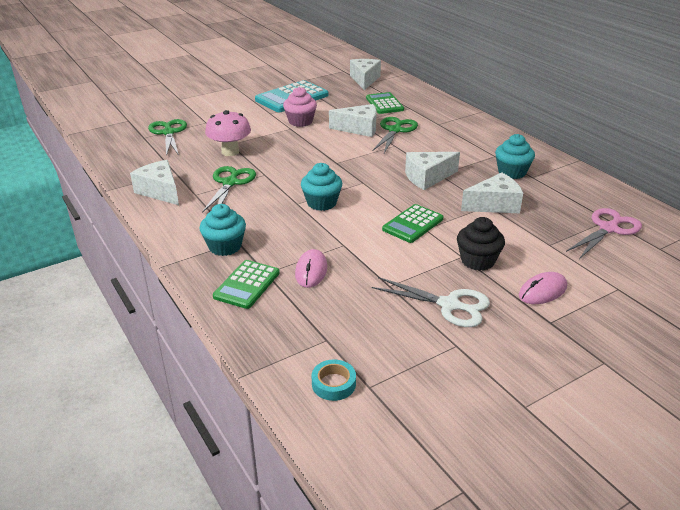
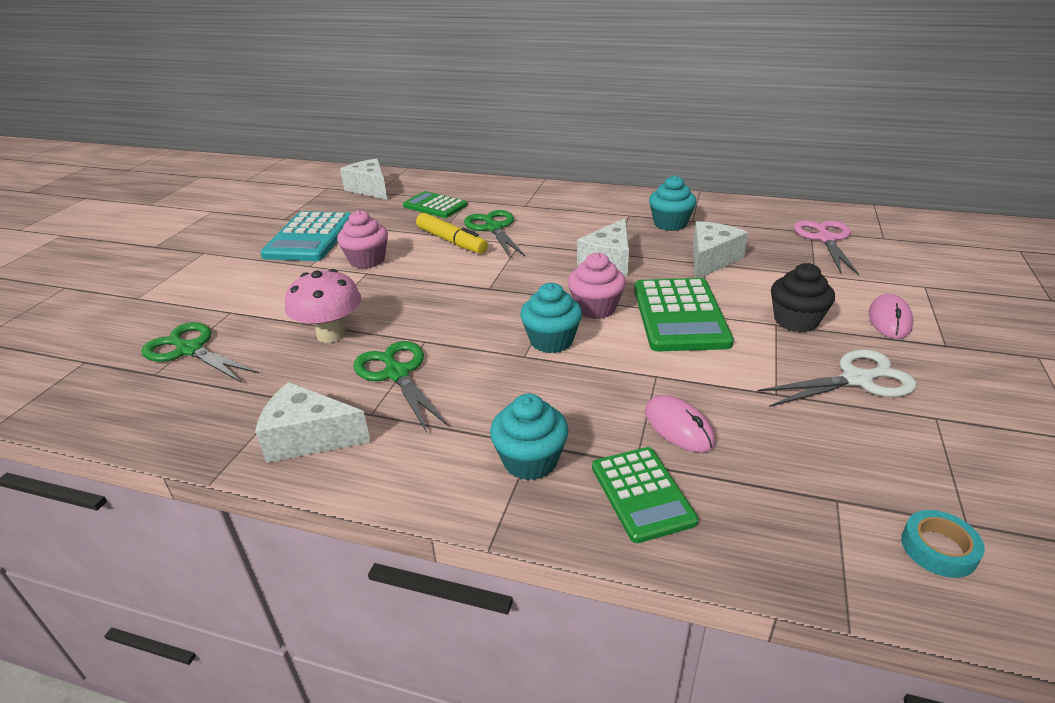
camera: 40 degrees left, 0 degrees up
(359, 129) = (451, 241): white cheese -> yellow marker
(373, 198) = (595, 308): none -> pink cupcake
(412, 224) = (679, 315): green calculator -> green calculator, size x1.55

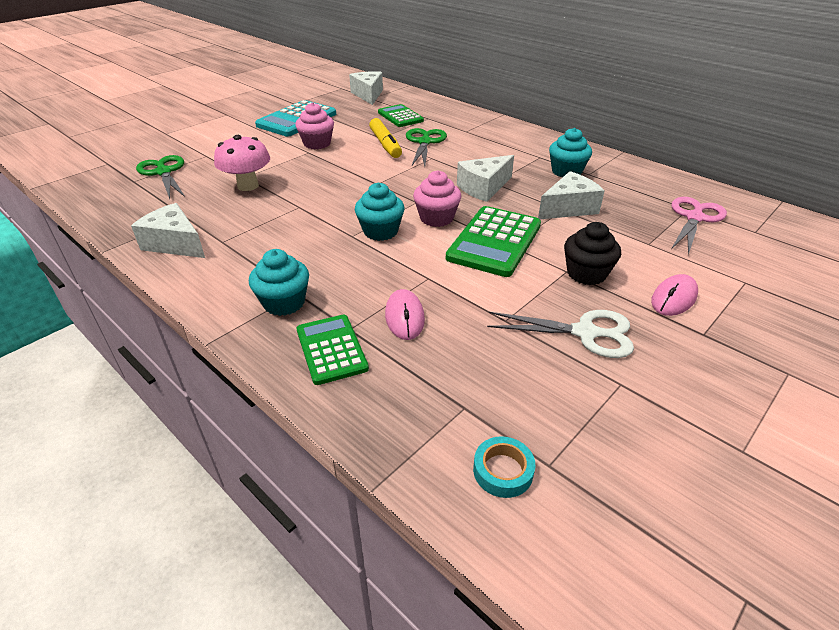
camera: 25 degrees right, 5 degrees up
(397, 373) = (261, 222): green scissors -> none
(642, 494) = (331, 349): green calculator -> green calculator turned 150 degrees clockwise

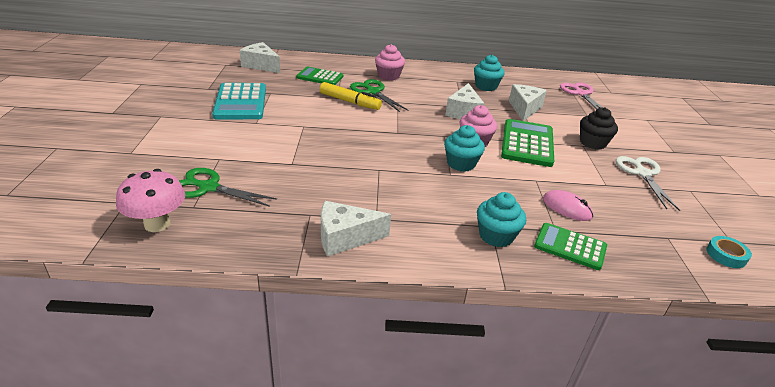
camera: 45 degrees left, 5 degrees down
(248, 186) = (309, 169): pink mushroom -> pink mushroom (157, 224)
(317, 144) = (297, 117): pink cupcake -> pink cupcake (388, 76)
(494, 242) = (527, 143): green calculator -> green calculator turned 150 degrees counterclockwise
(585, 333) = (642, 174): white scissors -> white scissors turned 60 degrees counterclockwise
(673, 298) = (640, 139): pink mouse -> none

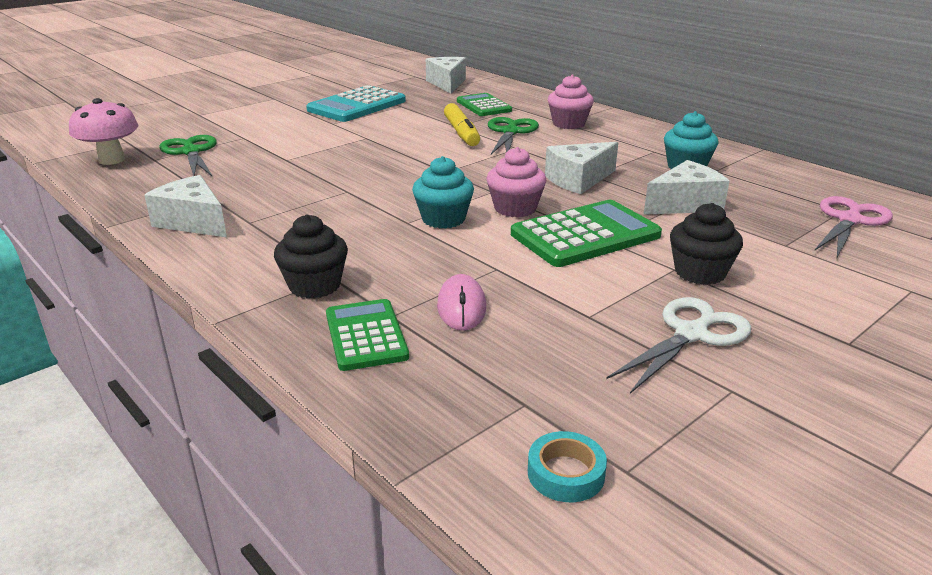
camera: 50 degrees right, 5 degrees down
(496, 236) = (314, 285): turquoise cupcake -> black cupcake

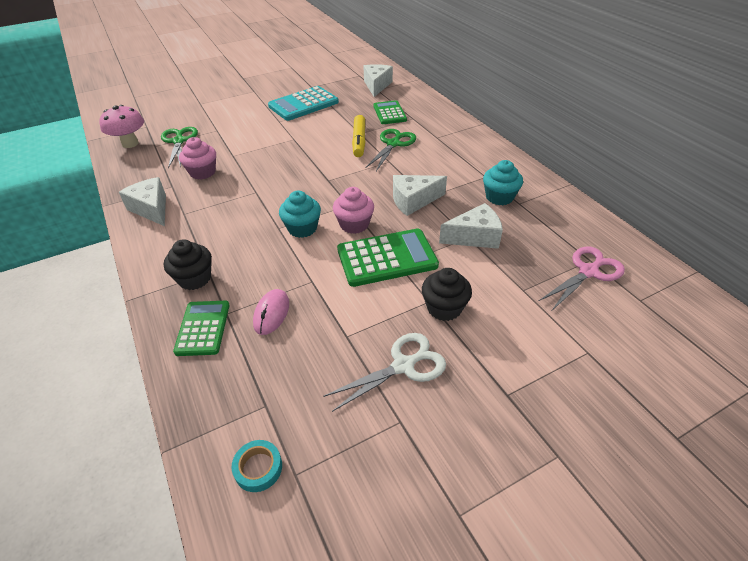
camera: 15 degrees right, 15 degrees up
(568, 124) = (439, 139): pink cupcake -> pink cupcake (203, 172)

